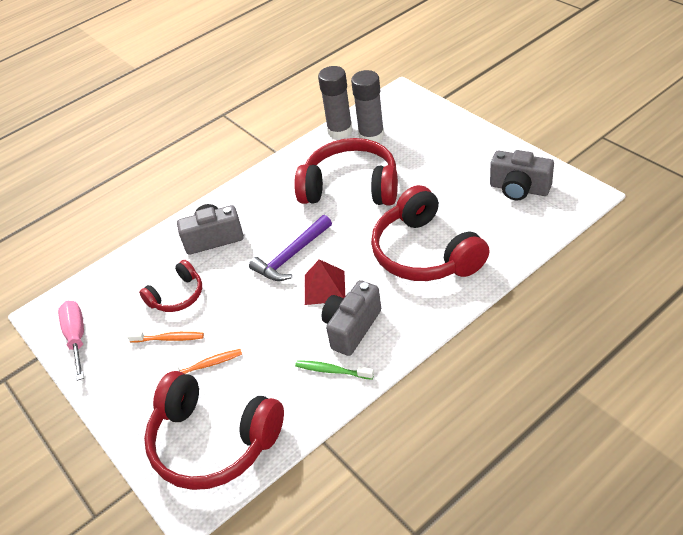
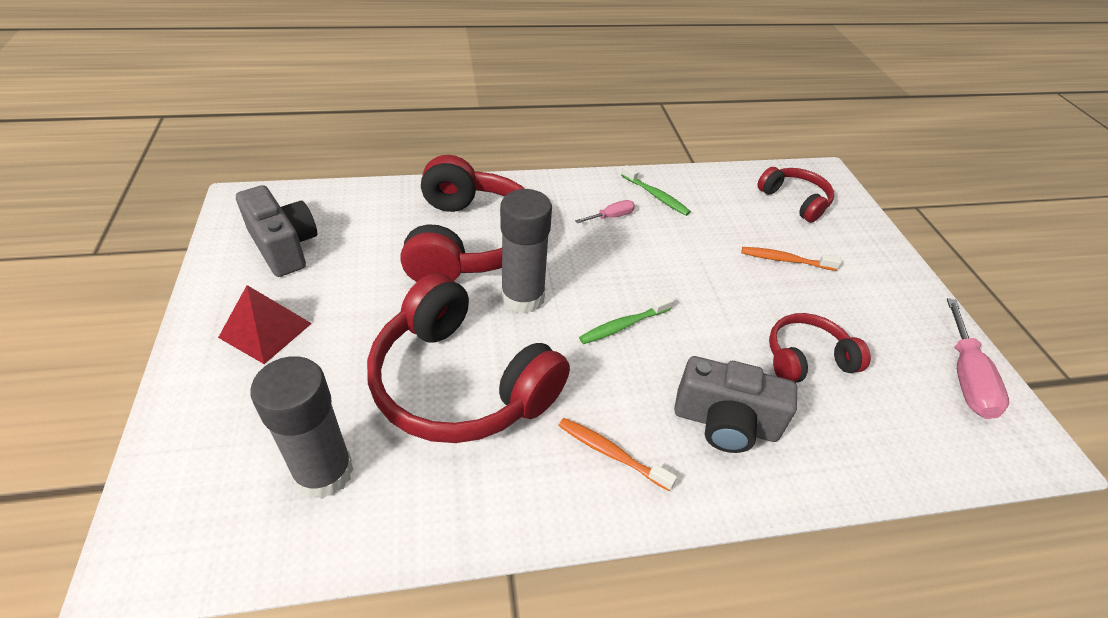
camera: 160 degrees left, 0 degrees up
(169, 338) = (827, 309): orange toothbrush -> orange toothbrush (611, 453)
(213, 442) = (795, 200): red headphones -> red headphones, size x0.53
(292, 256) = (623, 325): purple hammer -> green toothbrush
(324, 287) = (610, 267): red pyramid -> red pyramid (265, 330)
(340, 131) = (356, 533): grey glue stick -> grey glue stick (523, 297)
(352, 328) = (611, 217): grey camera -> pink screwdriver

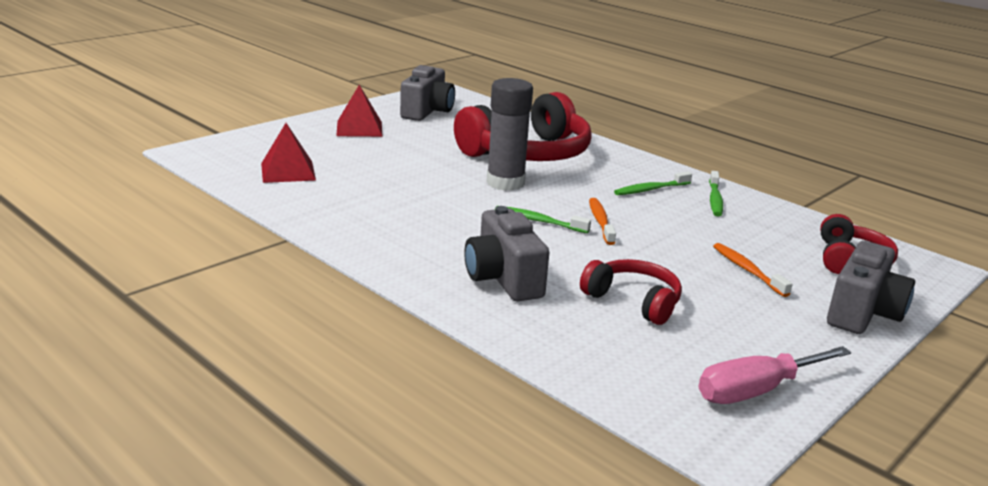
camera: 55 degrees right, 20 degrees down
(324, 472) = (288, 171): grey glue stick -> red pyramid
(460, 383) = (400, 185): red headphones -> none
(611, 217) = (650, 189): pink screwdriver -> green toothbrush
(611, 453) = (413, 244): orange toothbrush -> orange toothbrush (600, 222)
(873, 249) = (862, 313): none -> grey camera

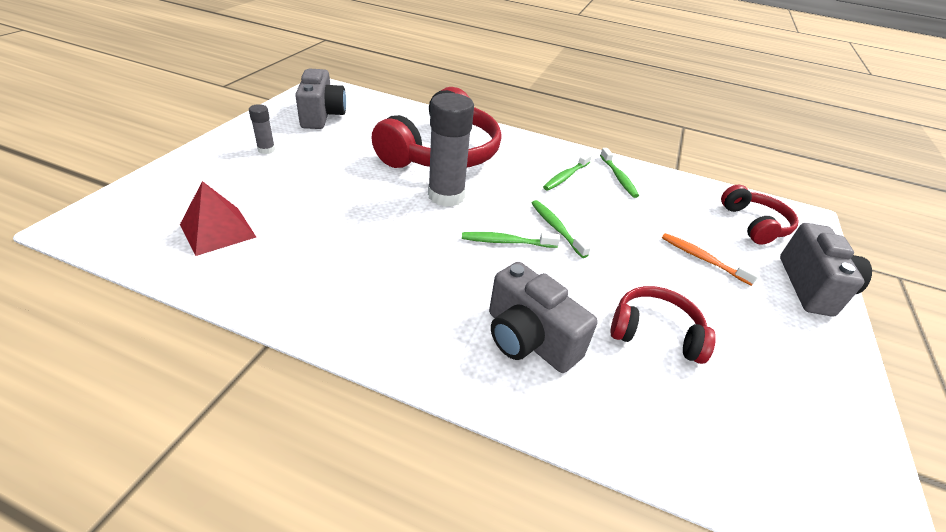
camera: 25 degrees left, 15 degrees up
(359, 128) = (266, 150): red pyramid -> grey glue stick
(600, 222) = (556, 228): orange toothbrush -> green toothbrush
(756, 391) = (833, 428): pink screwdriver -> none

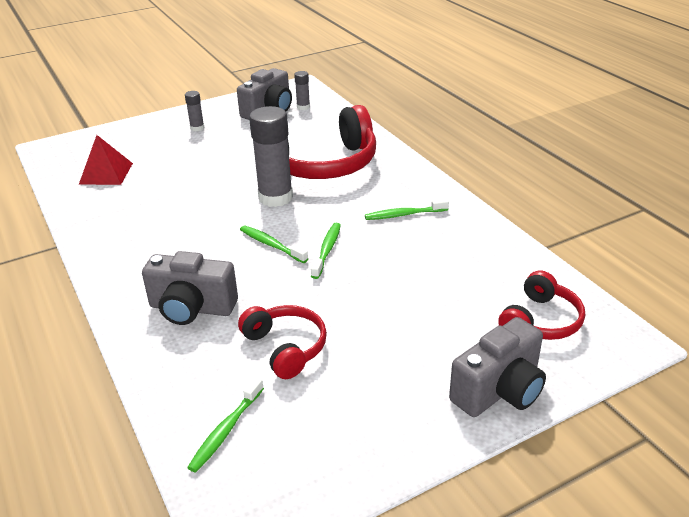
camera: 45 degrees right, 5 degrees down
(352, 105) = (303, 107): none -> grey glue stick
(529, 339) = (192, 308): grey camera -> grey camera turned 75 degrees counterclockwise
(618, 177) = (458, 231): green toothbrush -> green toothbrush (226, 430)
(702, 259) = (423, 323): orange toothbrush -> none

